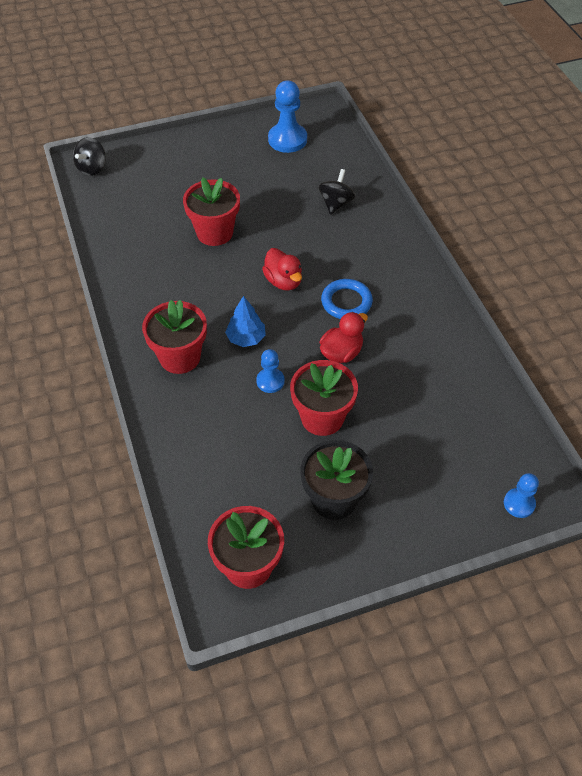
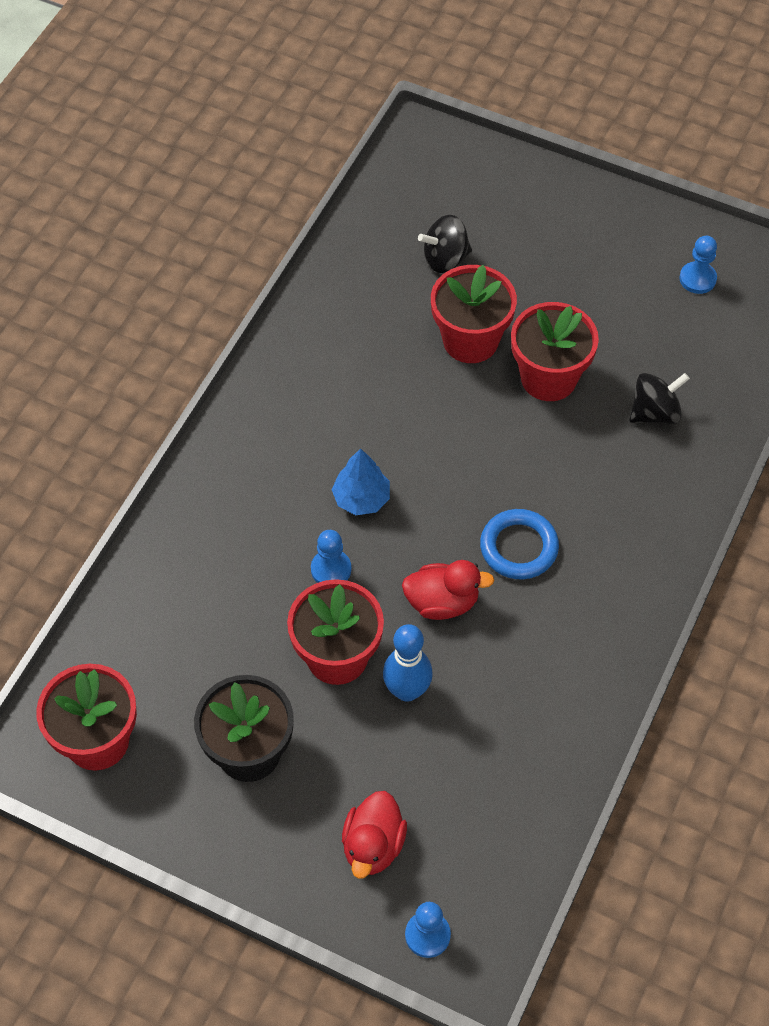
camera: 45 degrees right, 5 degrees up
(92, 168) = (426, 151): black spinning top -> black spinning top (445, 259)
(180, 357) = (271, 463): red flower pot -> red flower pot (548, 378)
(283, 281) = (478, 464): red duck -> red duck (373, 846)
(287, 139) = (697, 279): blue pawn -> blue pawn, size x0.57
(374, 404) = (407, 690): none -> blue bowling pin

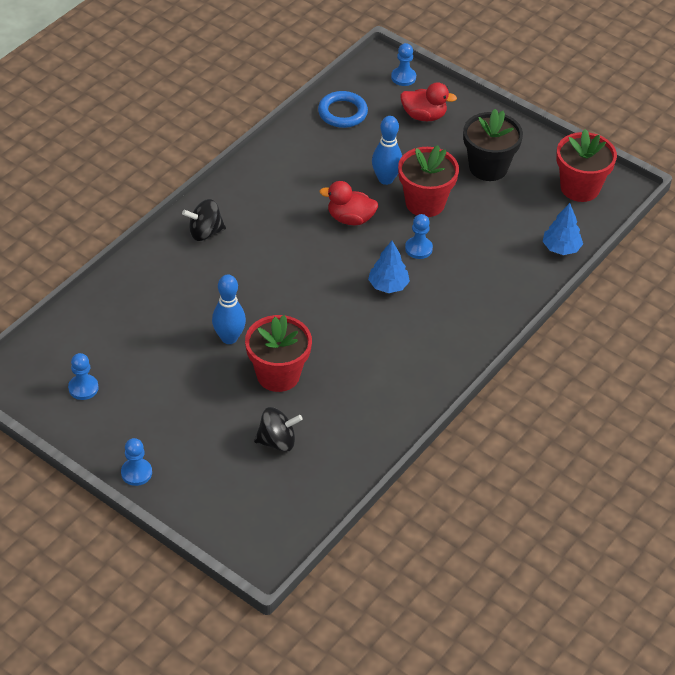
camera: 170 degrees left, 10 degrees down
(121, 615) = (561, 248): none -> blue tree
(373, 846) = (424, 116): red duck -> red duck turned 75 degrees clockwise
(519, 547) = (290, 239): blue ring -> blue ring (342, 113)
(548, 378) = (229, 338): red flower pot -> blue bowling pin
(591, 195) = (136, 473): none -> blue pawn
(655, 413) = (162, 301): black spinning top -> black spinning top (205, 232)

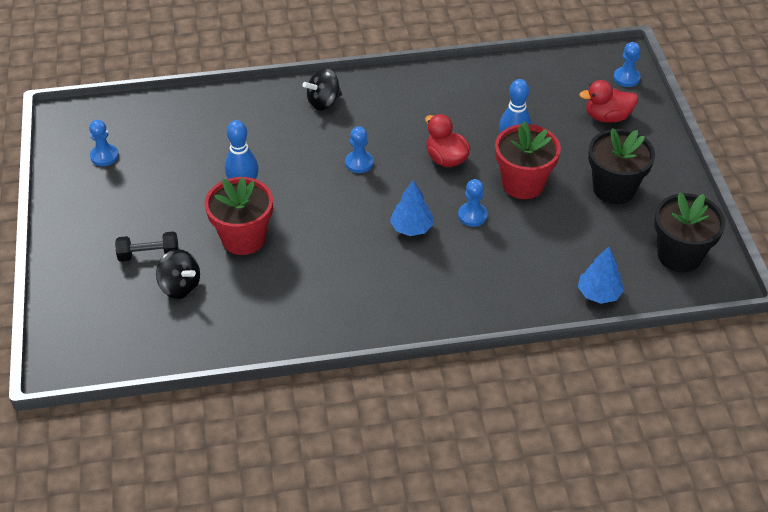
camera: 45 degrees right, 0 degrees up
(136, 473) = (61, 238): blue pawn -> blue pawn (359, 163)
(205, 232) = (323, 102): black spinning top -> black spinning top turned 60 degrees counterclockwise
(222, 436) = (149, 254): none -> black dumbbell
(342, 113) = (540, 77): blue ring -> none
(424, 116) = (607, 117): red duck -> red duck turned 120 degrees clockwise
(580, 188) = (679, 255): red flower pot -> black flower pot

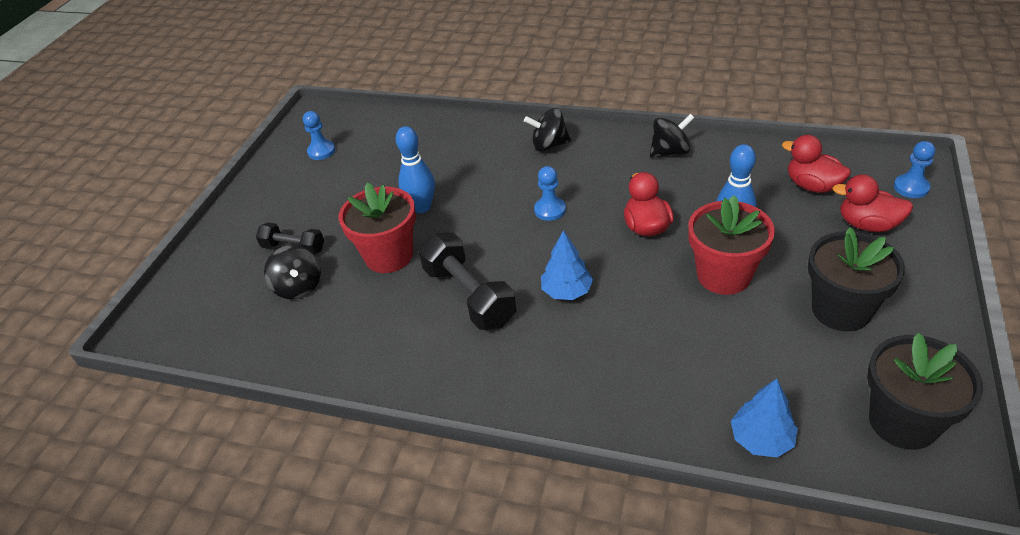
camera: 30 degrees right, 5 degrees down
(335, 253) = (469, 296): none -> black dumbbell
(431, 86) = (670, 152): none -> black spinning top
(472, 215) = (644, 296): blue pawn -> none
(556, 93) = (812, 186): none -> red duck

